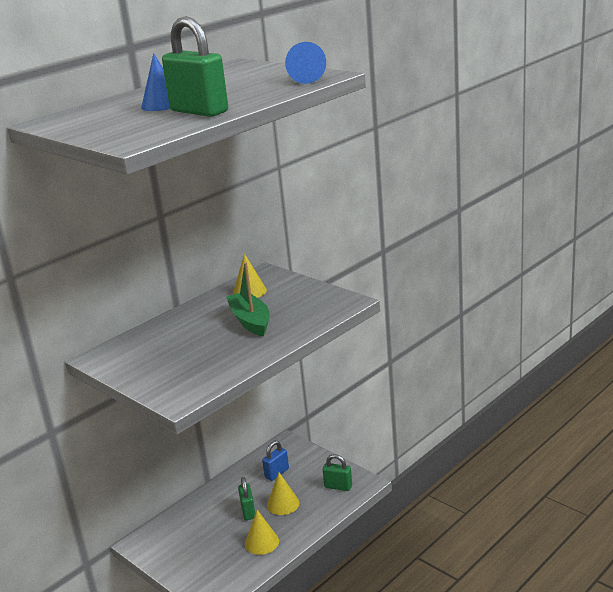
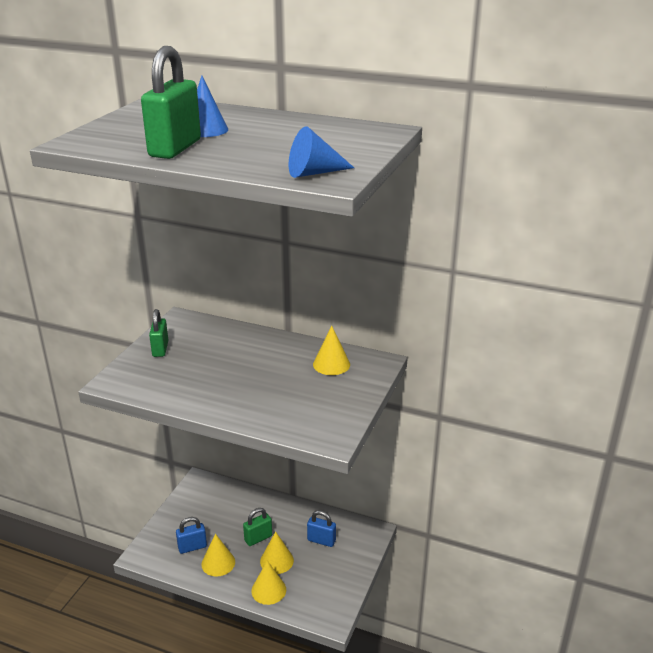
camera: 65 degrees right, 5 degrees up
(229, 558) = (192, 547): none -> blue padlock
(250, 321) = (266, 382): green boat -> none
(314, 514) = (268, 590): none -> yellow cone
(338, 486) = (317, 597): green padlock -> green padlock (160, 349)

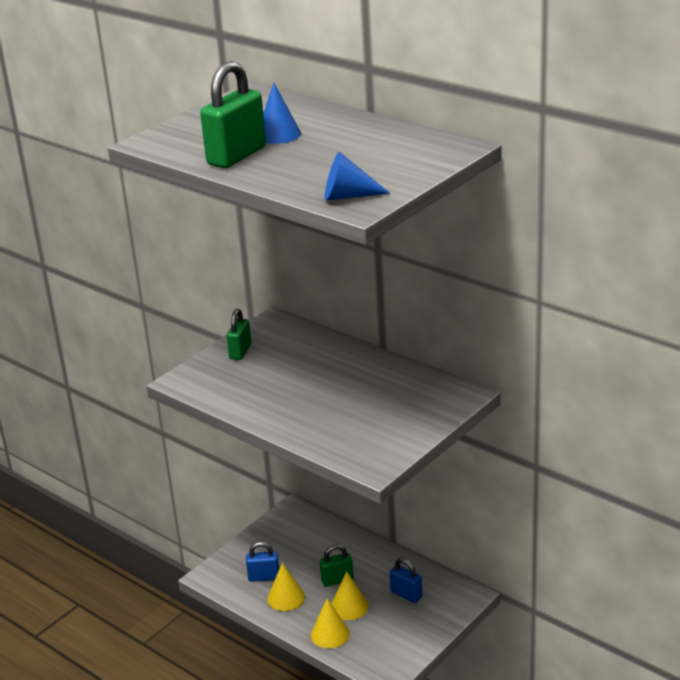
camera: 20 degrees right, 0 degrees up
(331, 364) = (411, 390): yellow cone -> none

